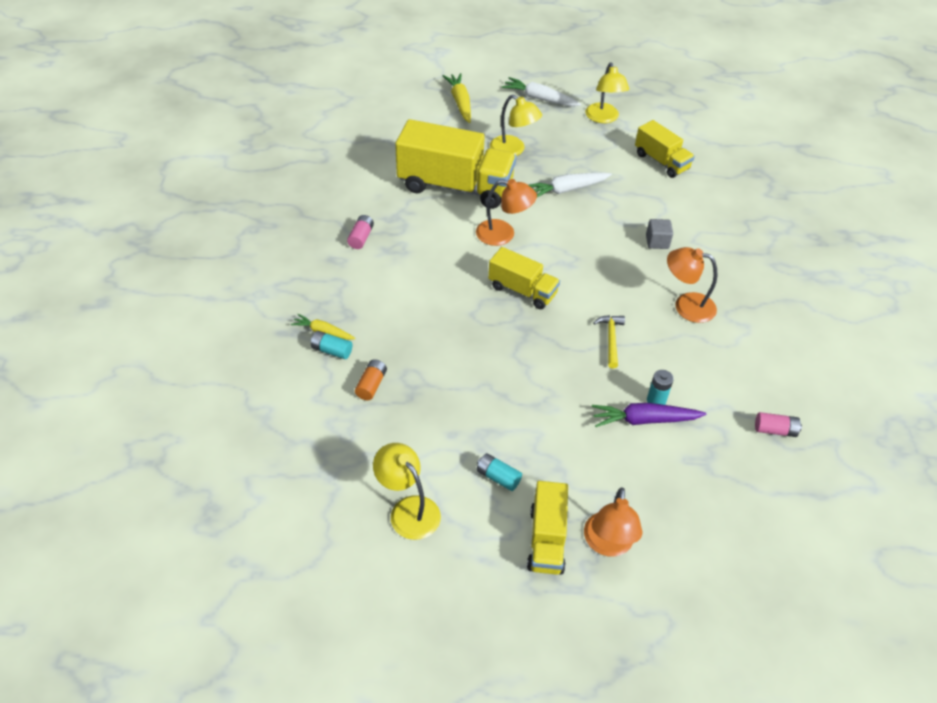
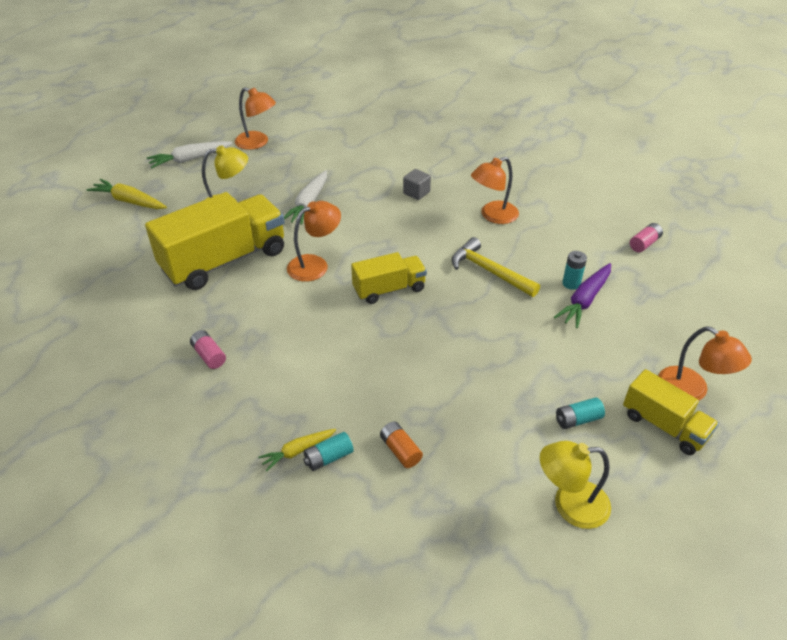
camera: 50 degrees left, 5 degrees down
(603, 118) = (257, 143): yellow lamp -> orange lamp
(610, 339) = (490, 271): yellow hammer -> yellow hammer, size x1.51
(661, 161) = (339, 144): yellow truck -> none

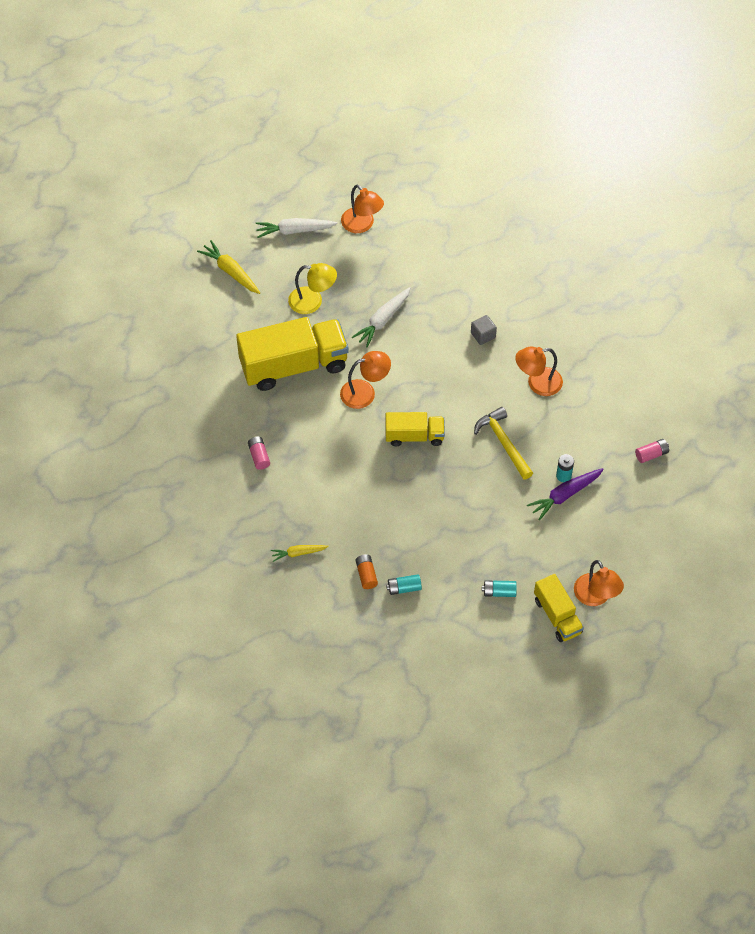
camera: 20 degrees right, 15 degrees up
(328, 457) = (317, 564): turquoise battery -> turquoise battery (404, 588)
(569, 505) = (459, 647): yellow lamp -> none

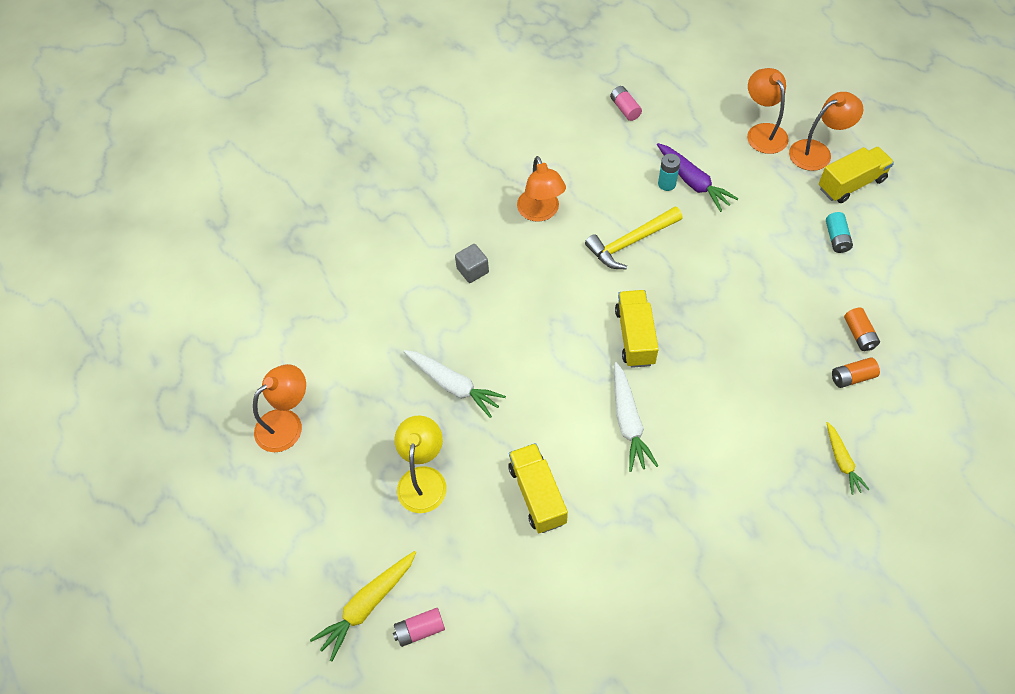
camera: 90 degrees left, 0 degrees up
(259, 456) = (698, 528): pink battery -> pink battery (420, 630)
(294, 231) = (291, 516): white carrot -> white carrot (628, 422)
(294, 365) = (537, 494): yellow truck -> yellow truck, size x0.55
(365, 392) = (573, 399): orange lamp -> orange lamp (763, 132)
(404, 588) = (859, 334): turquoise battery -> orange battery

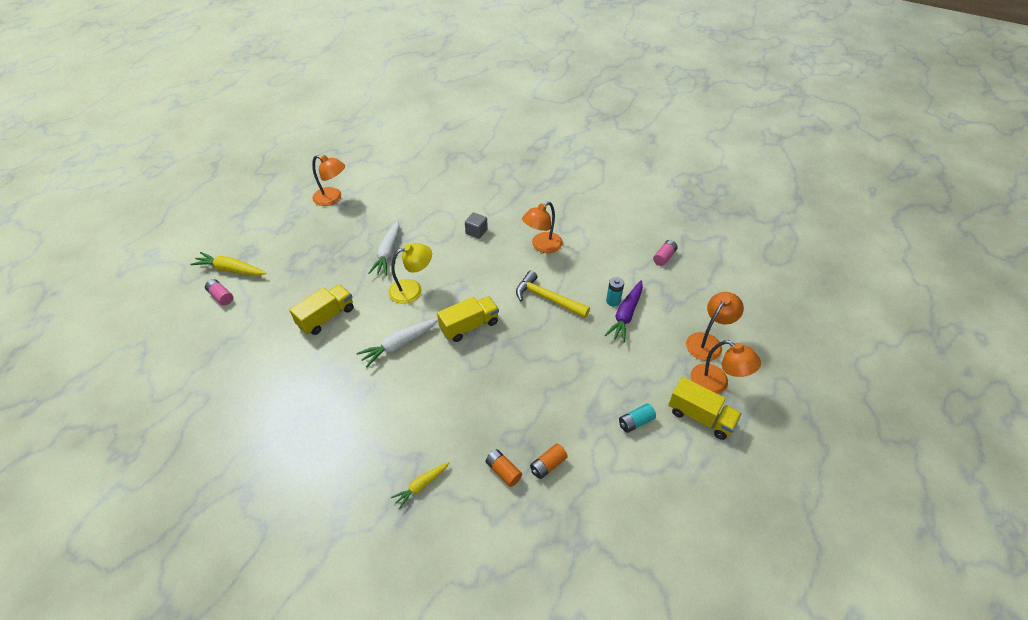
camera: 60 degrees right, 10 degrees down
(423, 479) = (318, 263): yellow lamp -> yellow lamp (412, 289)

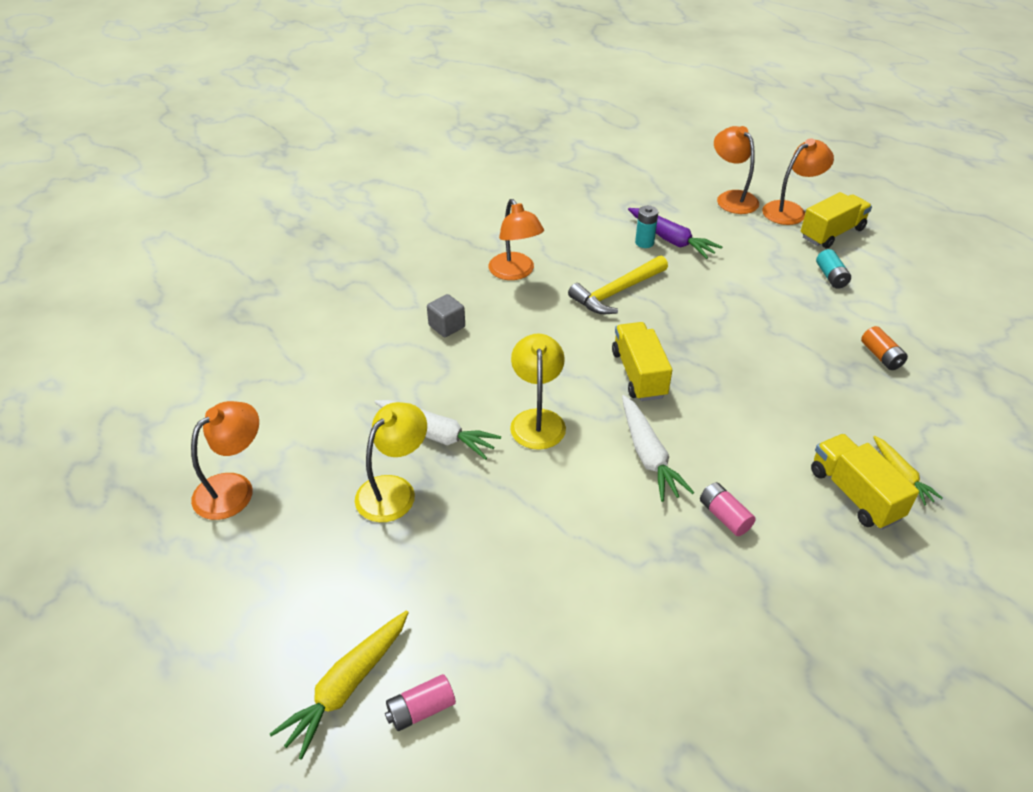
camera: 70 degrees left, 5 degrees down
(326, 317) = (553, 538): yellow truck -> yellow truck (854, 494)
(345, 249) = (394, 490): none -> yellow lamp
(503, 471) = (886, 395): orange battery -> none
(664, 257) = (589, 187): pink battery -> pink battery (724, 516)

